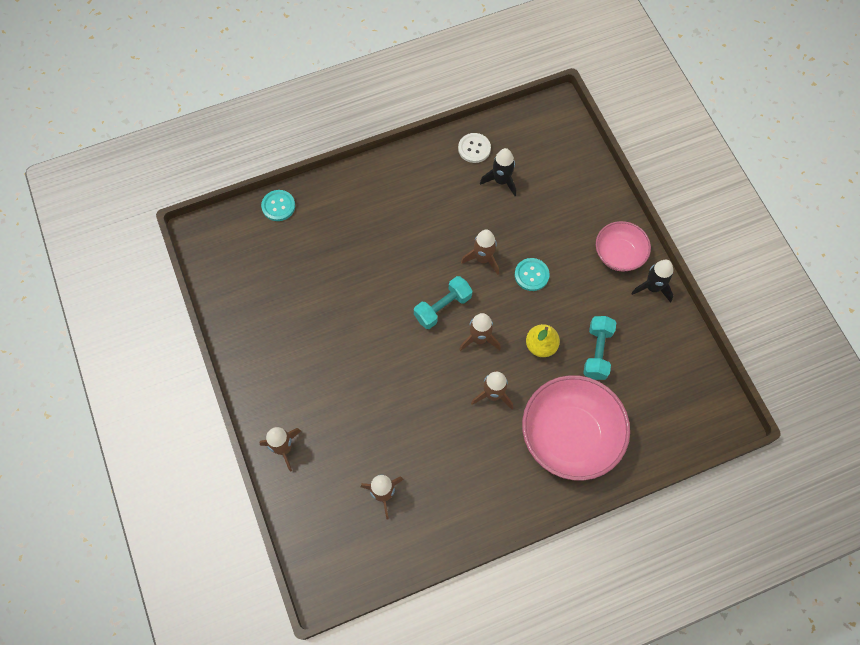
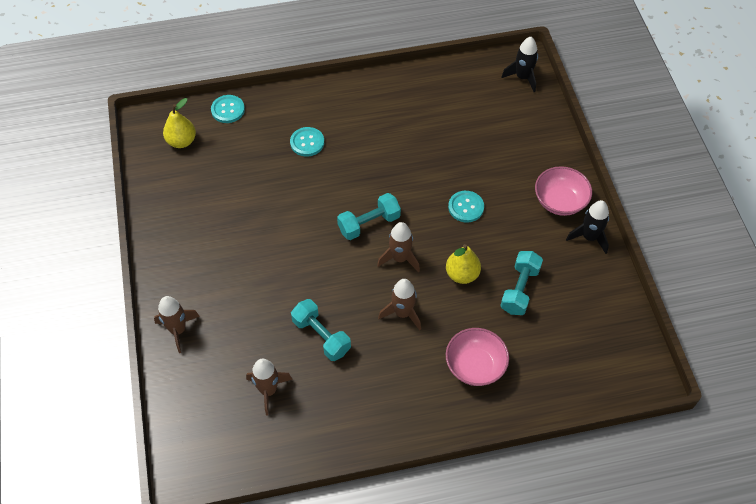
camera: 10 degrees right, 10 degrees down
(240, 248) = (182, 141): none -> yellow pear
(365, 230) = (307, 142): none -> turquoise button
(421, 431) = (321, 336): none -> turquoise dumbbell
(474, 148) = (432, 86): white button -> none
(483, 259) = (419, 185): brown rocket -> none
(501, 181) = (452, 118): black rocket -> black rocket (522, 77)
(570, 436) = (475, 366): pink bowl -> pink bowl, size x0.56

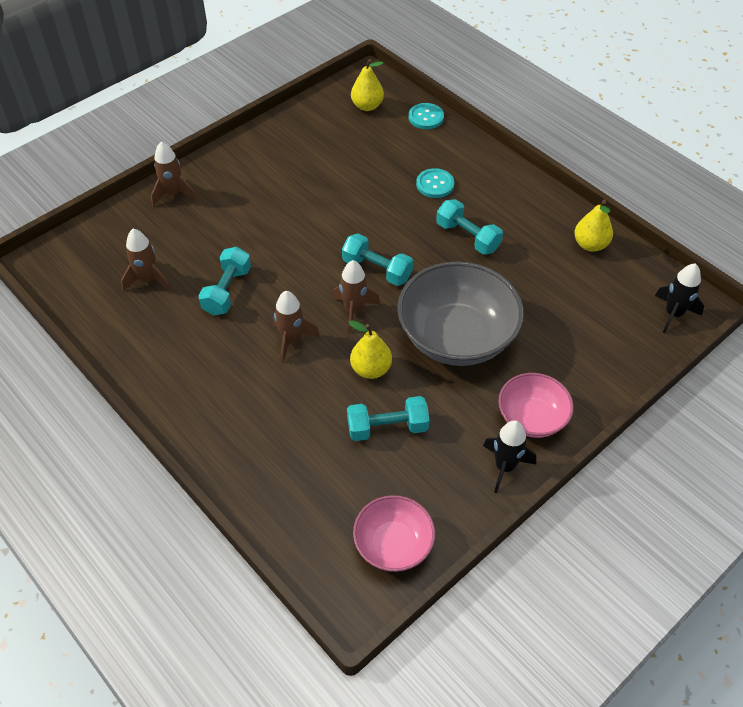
camera: 60 degrees right, 5 degrees down
(376, 151) = (467, 237): none -> turquoise dumbbell
(433, 85) = (590, 244): none -> yellow pear
(466, 207) = (457, 337): turquoise button -> grey bowl
(475, 366) = (268, 426): pink bowl -> pink bowl (393, 545)

